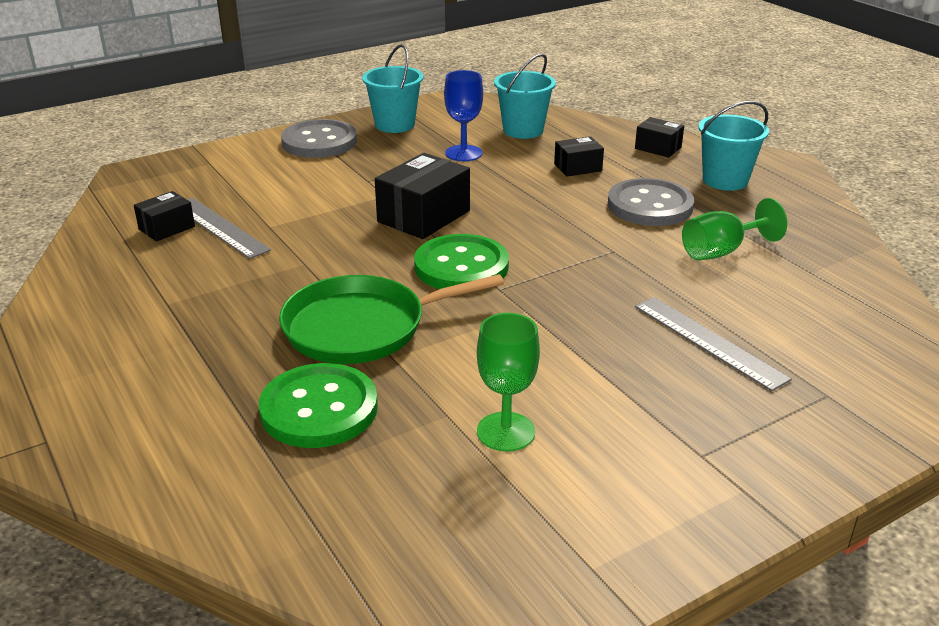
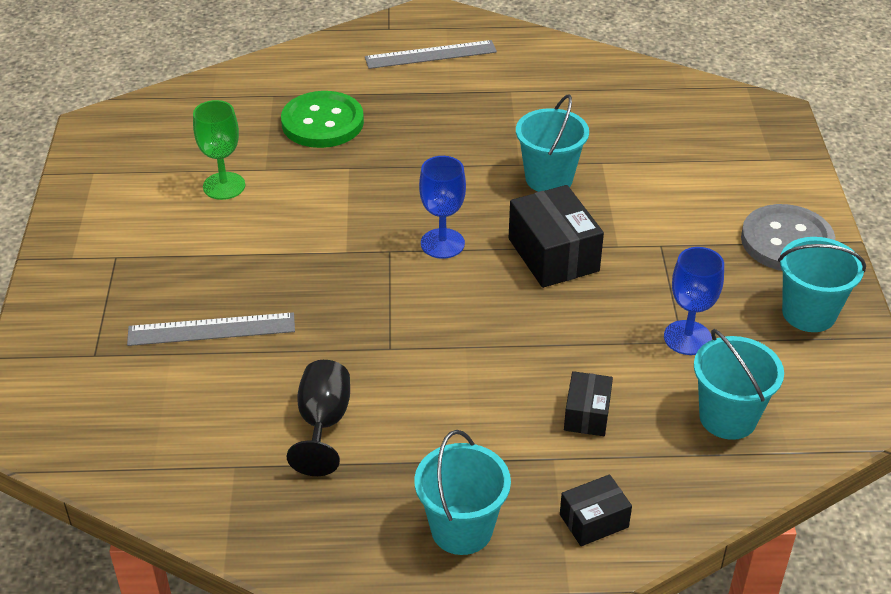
camera: 120 degrees right, 10 degrees up
(167, 228) = (639, 111): black box -> none
(219, 227) = (620, 136): grey ruler -> grey ruler (430, 54)
(316, 243) = (549, 178): none -> turquoise bucket
(362, 327) = (398, 165): green pan -> none
(461, 266) = (442, 243): green button -> blue goblet
(650, 206) = (453, 424): grey button -> none
(721, 251) = (323, 423): green goblet -> black goblet

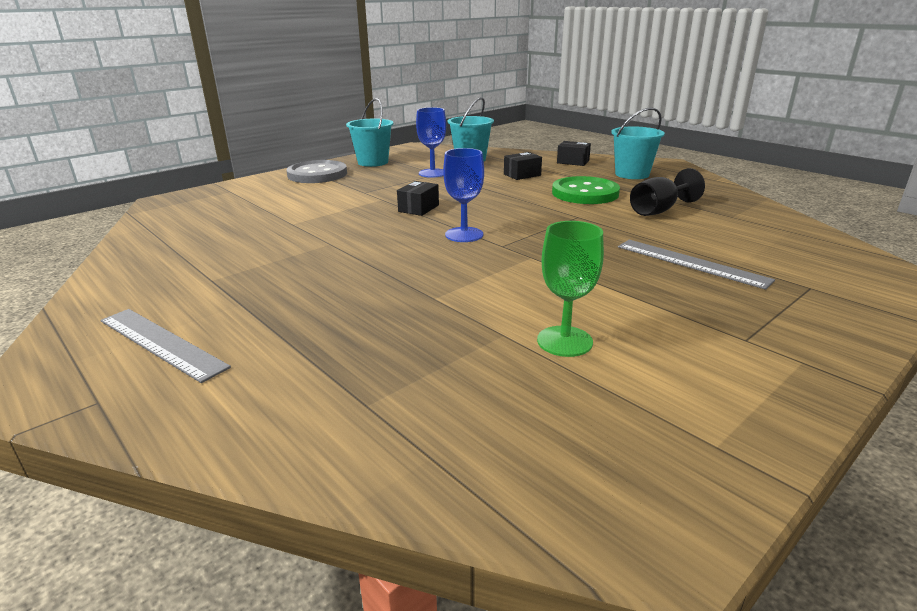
camera: 130 degrees left, 15 degrees down
(322, 122) = (381, 343): green button -> green button (585, 193)
(549, 178) = (336, 230): turquoise bucket -> none
(553, 255) = (418, 208): black box -> black box, size x0.57

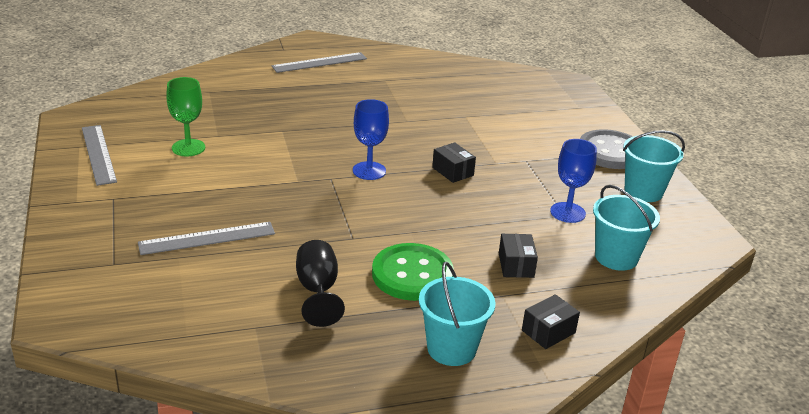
camera: 115 degrees right, 5 degrees up
(698, 409) = (99, 154): none -> grey ruler

